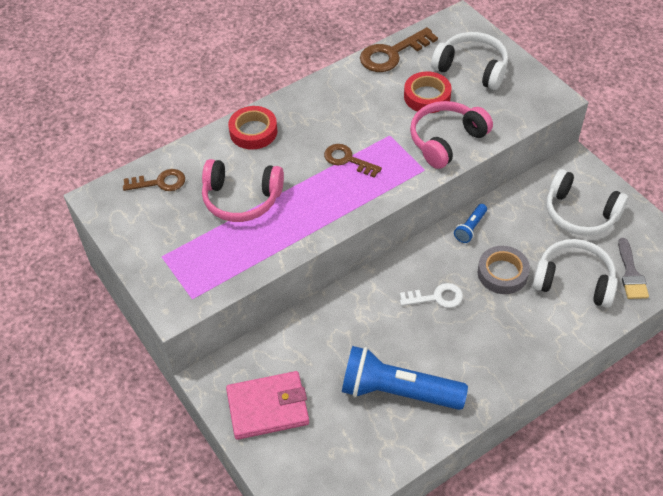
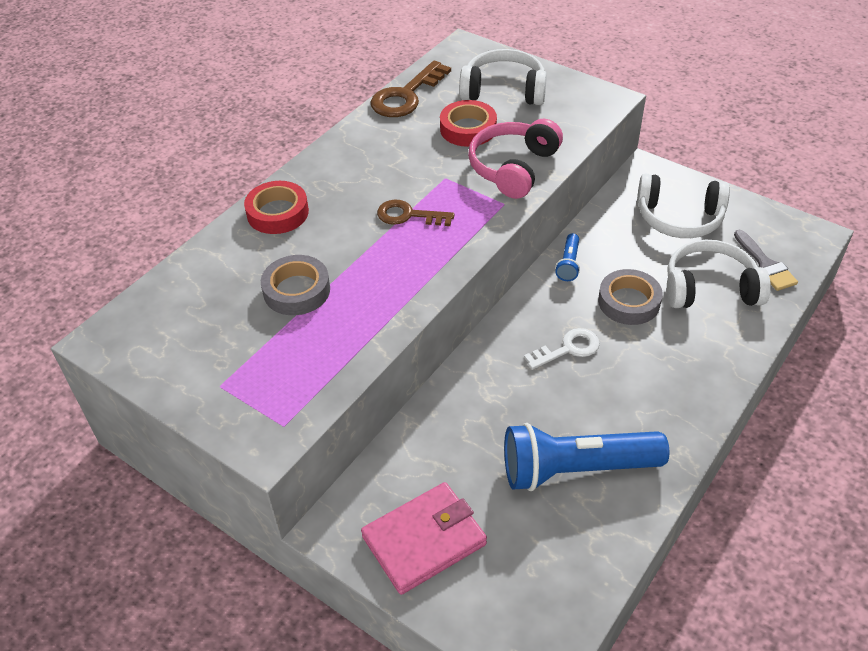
camera: 20 degrees left, 5 degrees down
(160, 182) = (180, 299): brown key -> none
(241, 198) = (296, 290): pink headphones -> grey tape

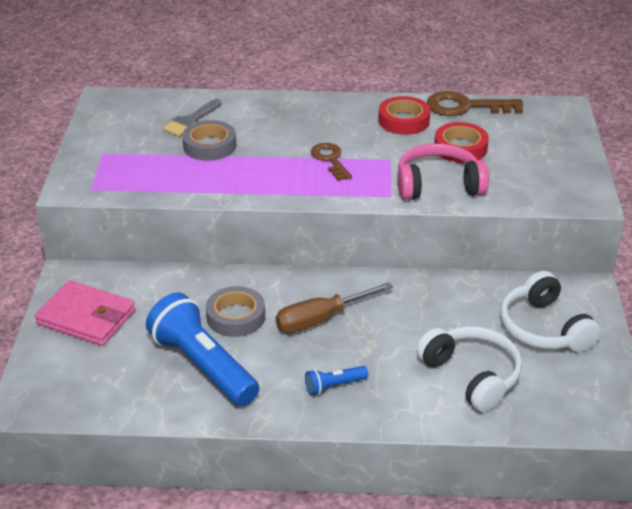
camera: 55 degrees right, 10 degrees down
(277, 213) = (275, 108): red tape -> red tape (403, 121)
(503, 91) = (531, 146): white headphones -> none
(568, 264) = (416, 286): blue flashlight -> blue flashlight (334, 386)
(568, 349) = (321, 319): white key -> brown screwdriver
(629, 302) = (406, 333): grey tape -> grey tape (236, 317)
(765, 264) = (540, 401): grey brush -> grey brush (191, 120)

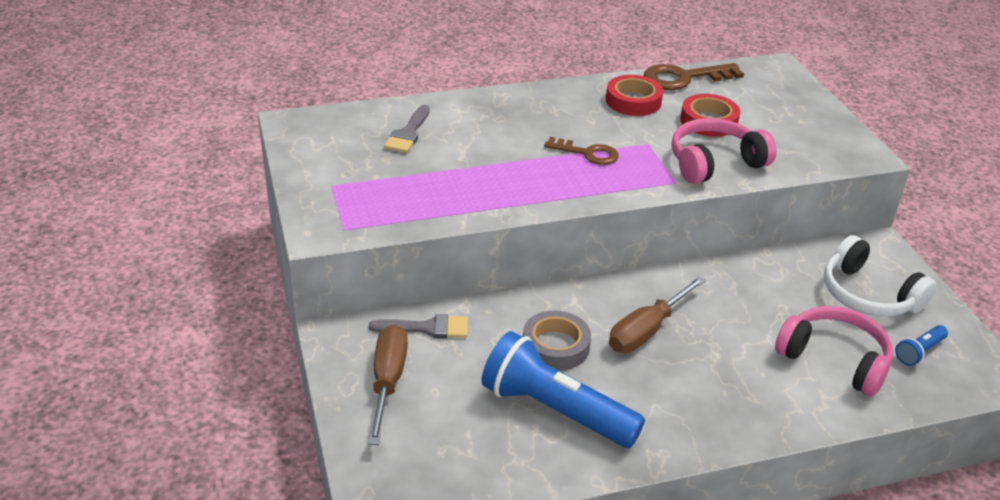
camera: 20 degrees left, 0 degrees up
(86, 317) = (388, 382): pink wallet -> brown screwdriver
(142, 282) = (427, 328): none -> grey brush
(209, 146) = (448, 158): grey tape -> none
(330, 159) = (587, 153): brown key -> brown key turned 150 degrees clockwise
(334, 386) = (707, 402): blue flashlight -> blue flashlight (919, 352)
(471, 376) = (834, 360): white headphones -> pink headphones

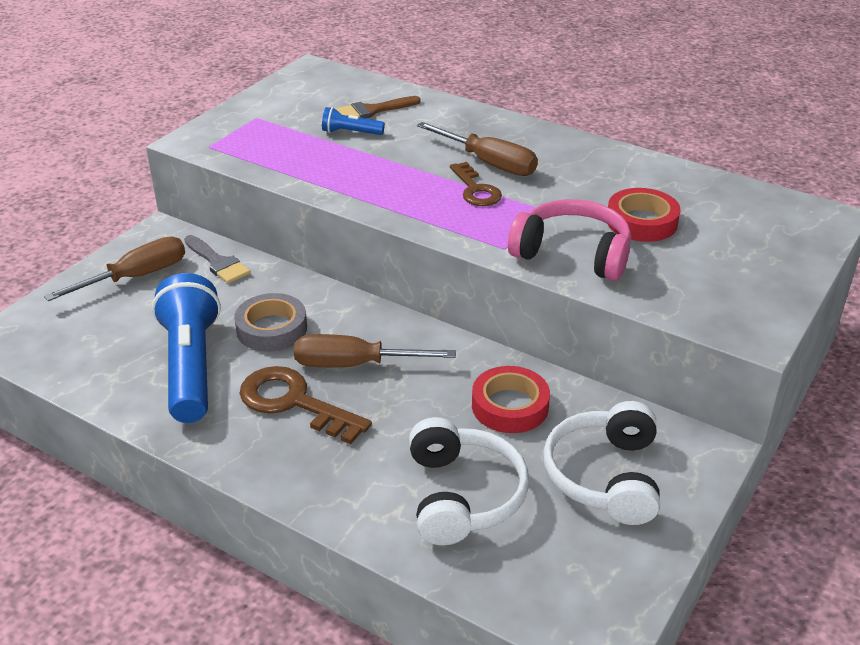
camera: 50 degrees right, 0 degrees up
(408, 133) = (372, 111): grey brush -> brown brush
(559, 130) = (488, 163): none -> brown screwdriver
(633, 101) = (602, 173): red tape -> red tape (510, 406)
(684, 78) = (694, 179): brown key -> brown key (294, 403)
(834, 360) = (462, 495): pink headphones -> white headphones
(919, 352) = (557, 552): blue flashlight -> blue flashlight (350, 132)

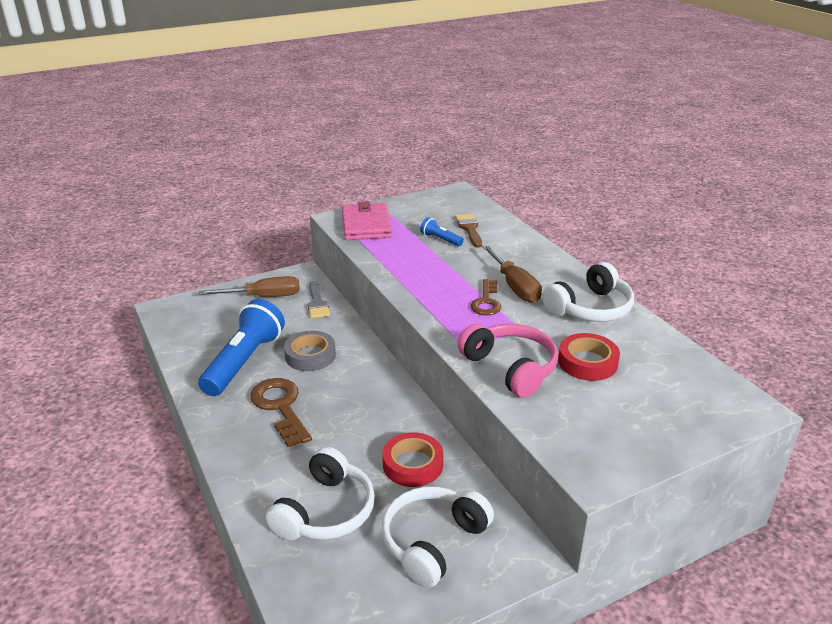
camera: 30 degrees right, 5 degrees down
(239, 140) = (366, 225): none -> pink wallet
(355, 364) = (339, 397): brown screwdriver -> none
(372, 111) = (469, 229): brown brush -> brown brush turned 75 degrees clockwise
(590, 164) = (590, 308): none -> white headphones

